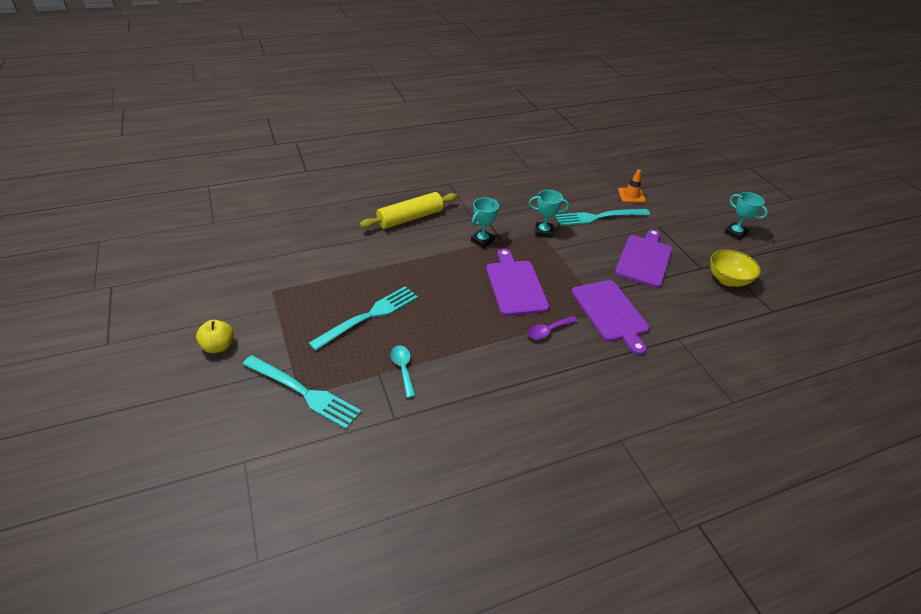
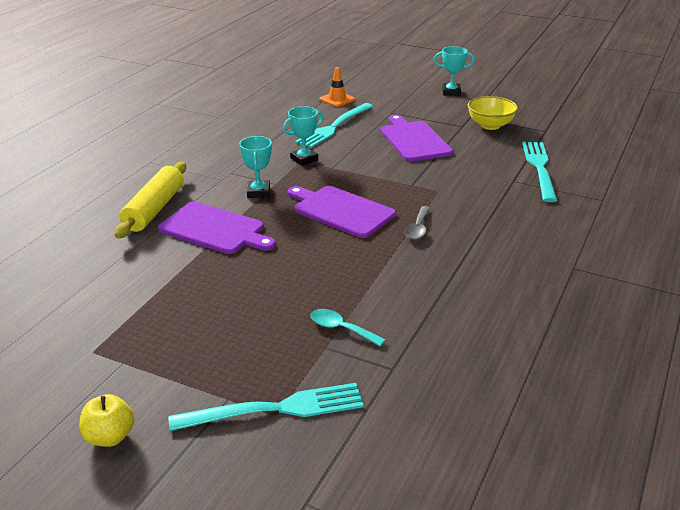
camera: 40 degrees left, 10 degrees down
(370, 315) = (242, 308): turquoise fork -> turquoise fork (539, 168)
(548, 331) = (417, 228): purple spoon -> grey spoon
(611, 313) = (444, 189): purple cutting board -> purple cutting board (215, 229)

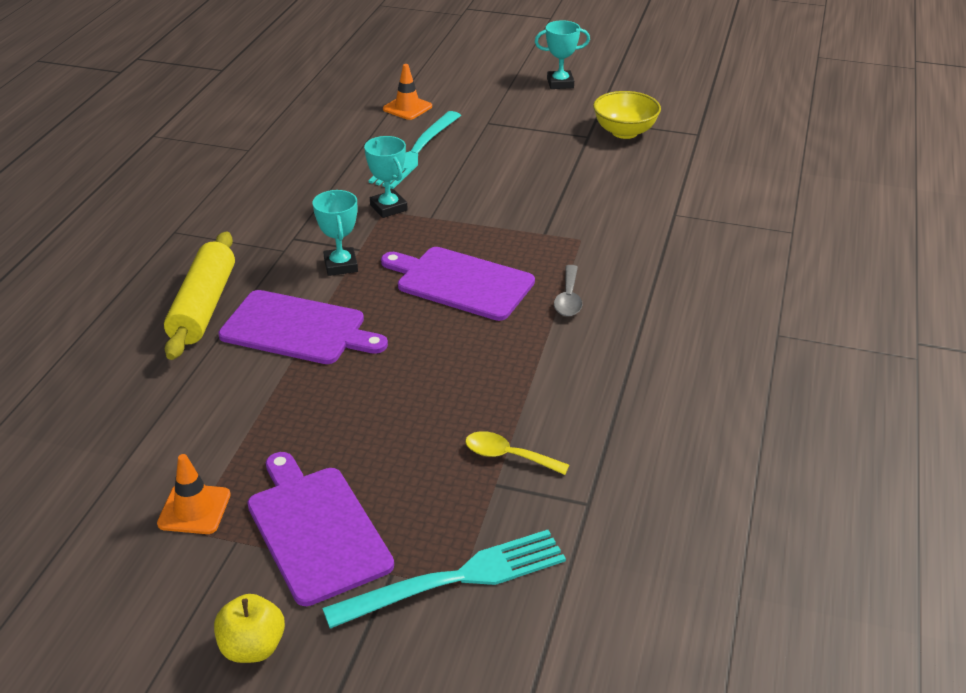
camera: 10 degrees left, 5 degrees up
(102, 338) = (194, 509): none -> orange traffic cone
(304, 159) = (388, 208): turquoise trophy -> turquoise trophy turned 75 degrees counterclockwise
(341, 328) = (508, 456): turquoise spoon -> yellow spoon
(414, 140) = (529, 164): purple cutting board -> purple cutting board (316, 530)
(539, 168) = (702, 191): turquoise fork -> none

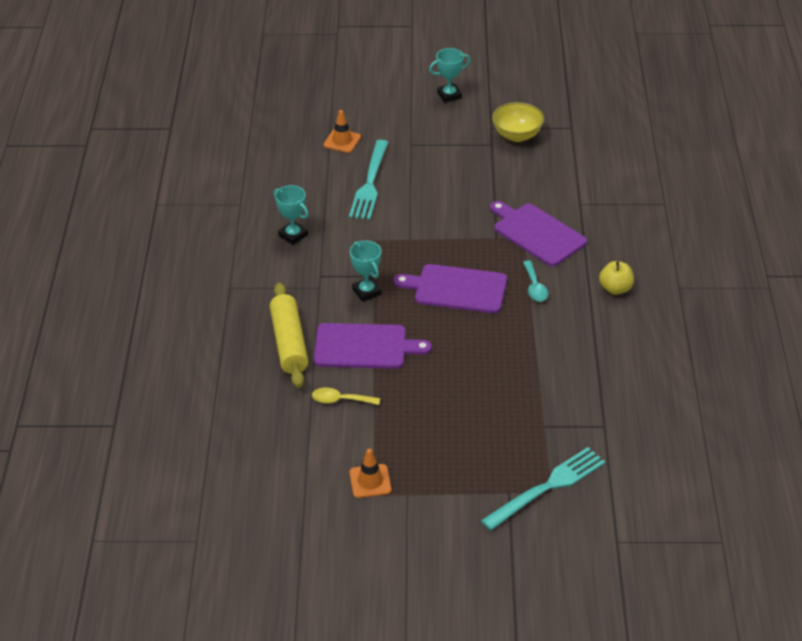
camera: 15 degrees left, 5 degrees up
(253, 647) = (452, 550): yellow apple -> yellow apple (615, 289)
(316, 530) = (451, 477): purple cutting board -> purple cutting board (537, 233)
(388, 208) = (375, 237): turquoise trophy -> turquoise trophy (293, 235)
(508, 456) = (543, 406): yellow spoon -> yellow spoon (340, 400)
(568, 299) = (534, 287): grey spoon -> turquoise spoon

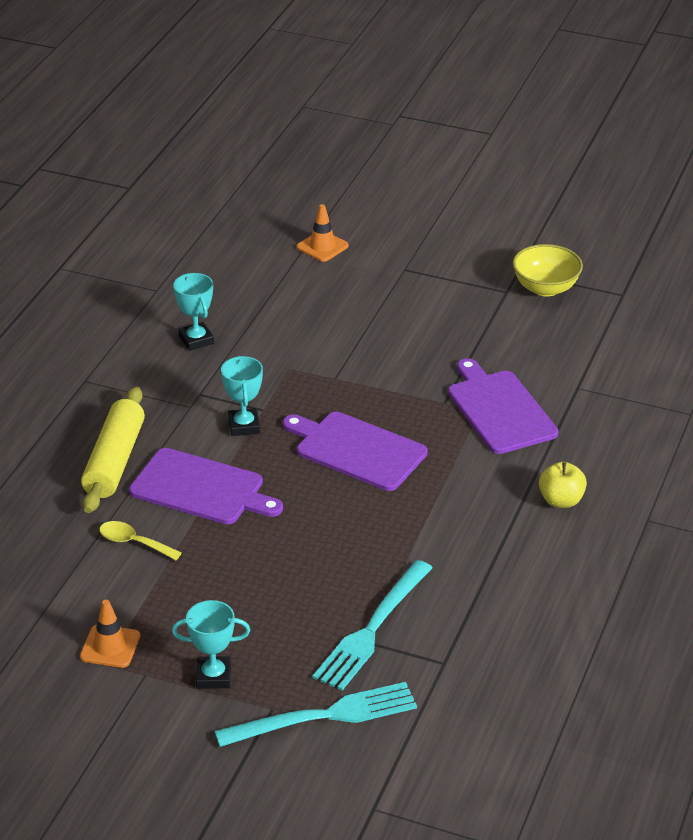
camera: 20 degrees right, 5 degrees down
(370, 184) = (325, 303): turquoise fork -> turquoise fork (371, 630)
(449, 95) = (488, 223): turquoise trophy -> turquoise trophy (213, 676)
(534, 287) = (457, 472): turquoise spoon -> none

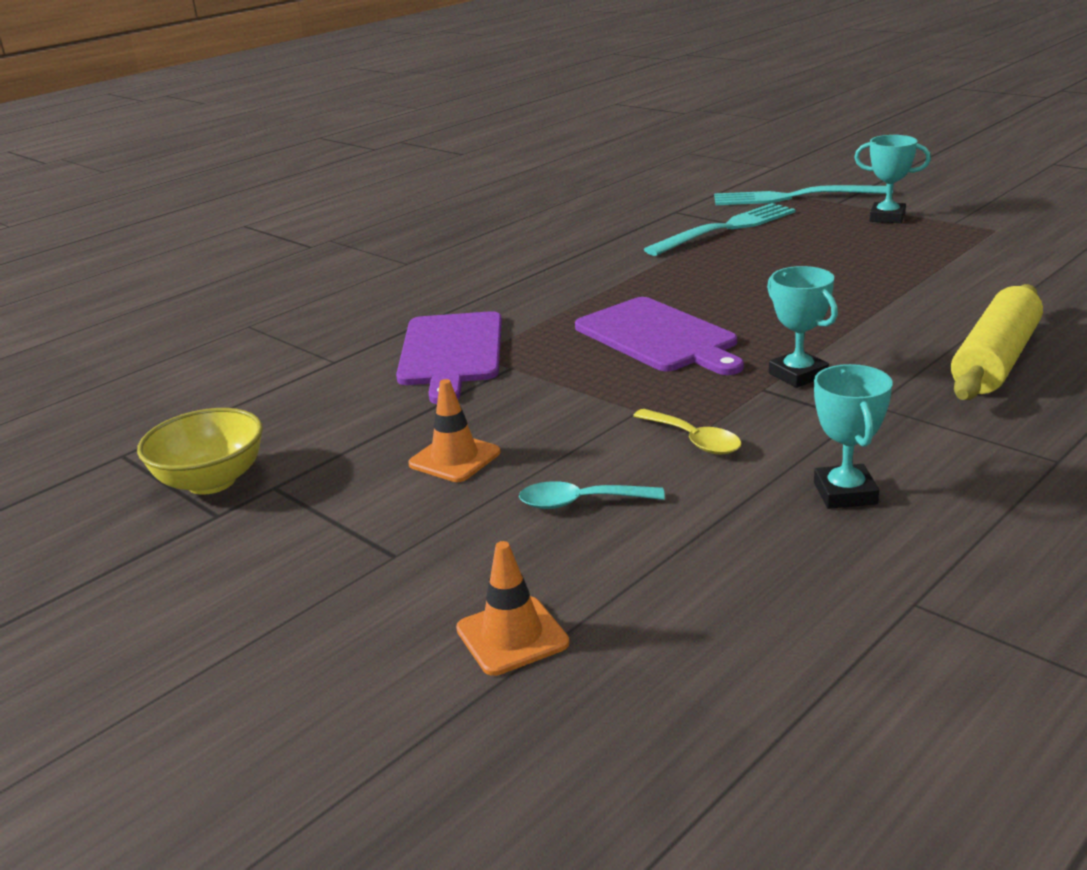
camera: 155 degrees left, 10 degrees down
(110, 646) = (991, 237): orange traffic cone -> orange traffic cone (454, 458)
(133, 542) = (966, 293): yellow spoon -> yellow spoon (694, 440)
(201, 488) = (874, 325): purple cutting board -> none
(244, 426) = (798, 375): turquoise trophy -> turquoise trophy turned 45 degrees counterclockwise
(332, 311) = (580, 502): none -> turquoise spoon
(561, 500) = (471, 280): yellow apple -> none

